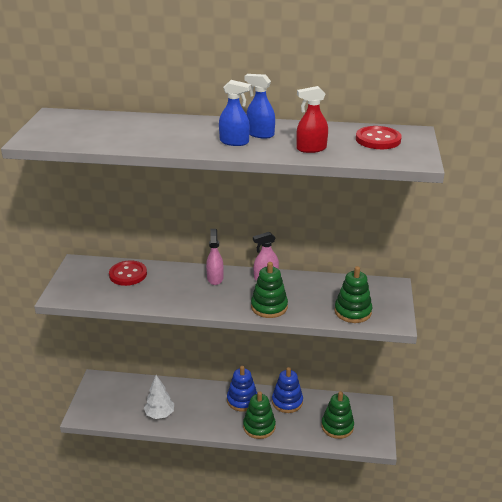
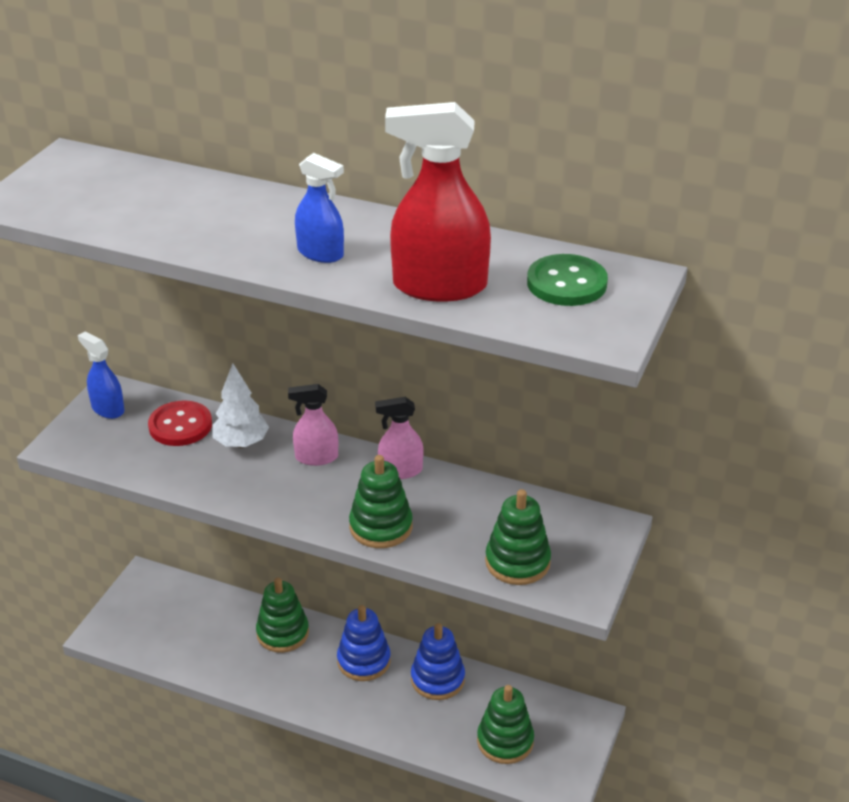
camera: 15 degrees right, 5 degrees up
(160, 414) = (222, 658): white tree -> white tree (241, 443)
(215, 278) = (316, 457): pink spray bottle -> pink spray bottle turned 105 degrees counterclockwise
(259, 427) = (374, 713): green stacking toy -> green stacking toy (282, 633)
(260, 134) = (372, 243): blue spray bottle -> blue spray bottle (107, 409)
(311, 149) = (439, 286): red spray bottle -> red spray bottle, size x1.76
(378, 139) = (566, 283): red button -> green button

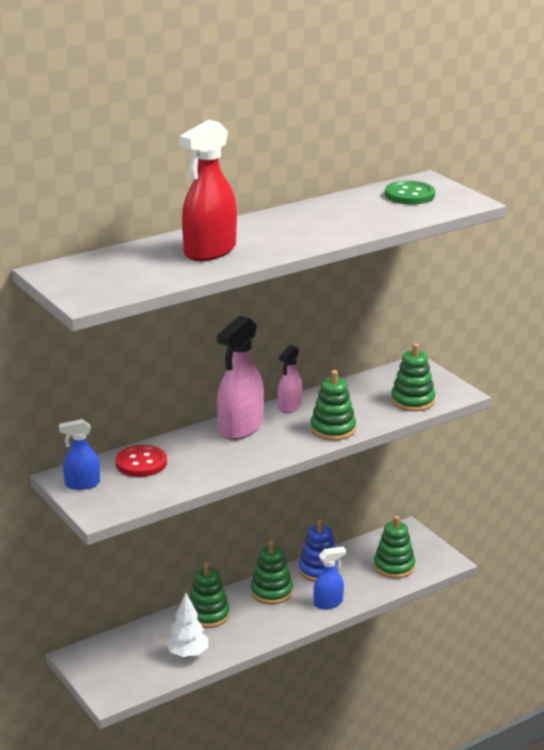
camera: 55 degrees left, 10 degrees down
(241, 443) = (191, 448): white tree -> white tree (187, 654)
(316, 457) = (240, 428): pink spray bottle -> pink spray bottle, size x1.76
(321, 253) = (292, 236): blue spray bottle -> blue spray bottle (328, 603)
(364, 661) = (271, 592): blue stacking toy -> green stacking toy
(439, 286) = (370, 220): red spray bottle -> red spray bottle (210, 251)

